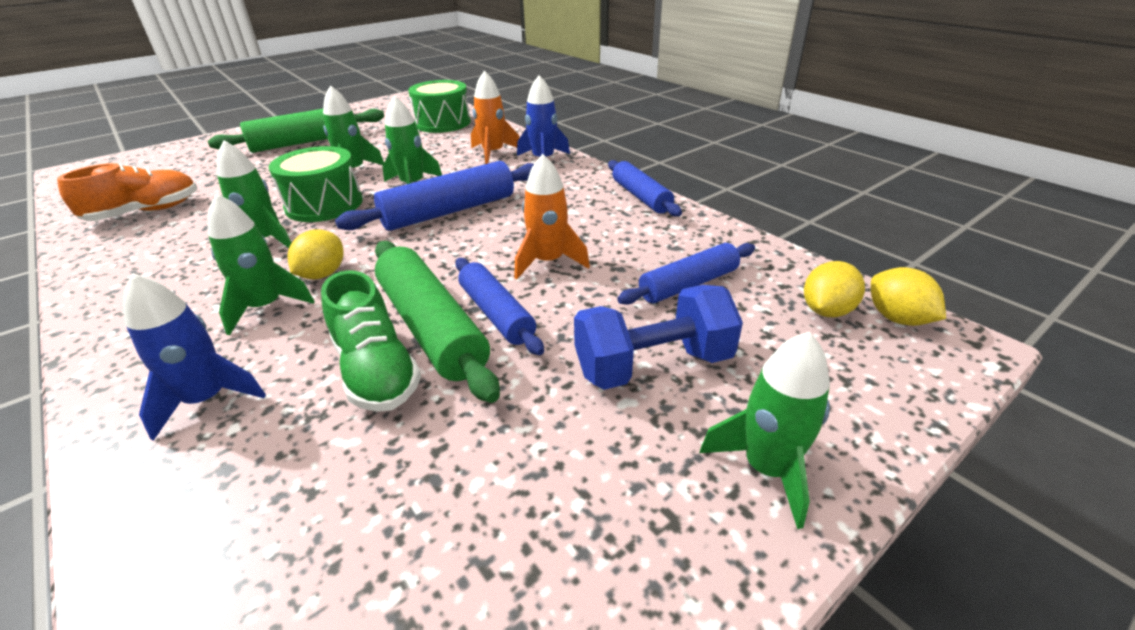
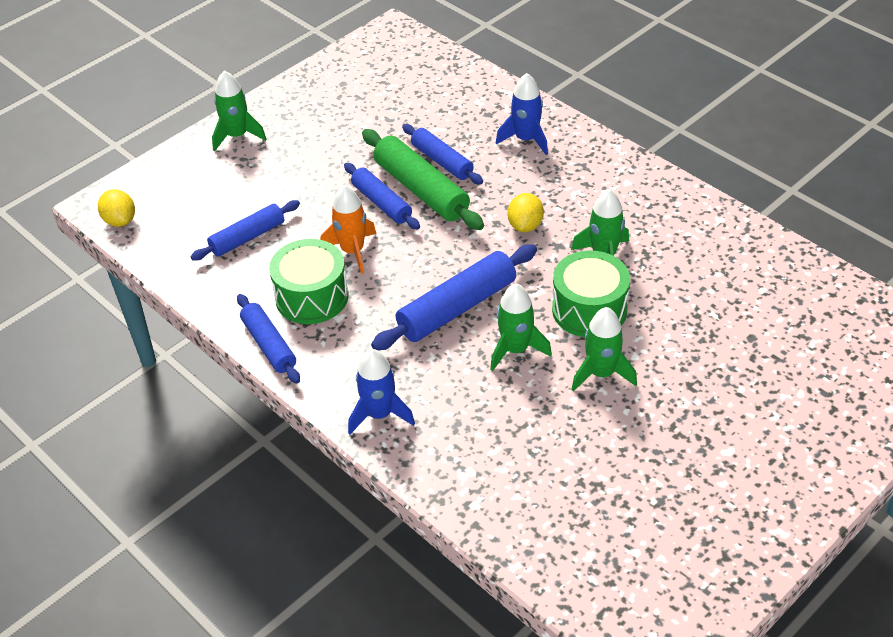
camera: 175 degrees right, 10 degrees up
(145, 212) = (762, 285): orange shoe -> none
(266, 307) = (544, 195): green rocket -> none
(305, 142) = (723, 445): green rolling pin -> none
(376, 370) = (442, 161): green shoe -> blue rolling pin
(443, 123) = (554, 522): green drum -> green drum (312, 297)
(493, 153) = (446, 427): orange rocket -> none
(653, 365) = (282, 178): blue dumbbell -> none
(826, 311) = (162, 223): yellow lemon -> none

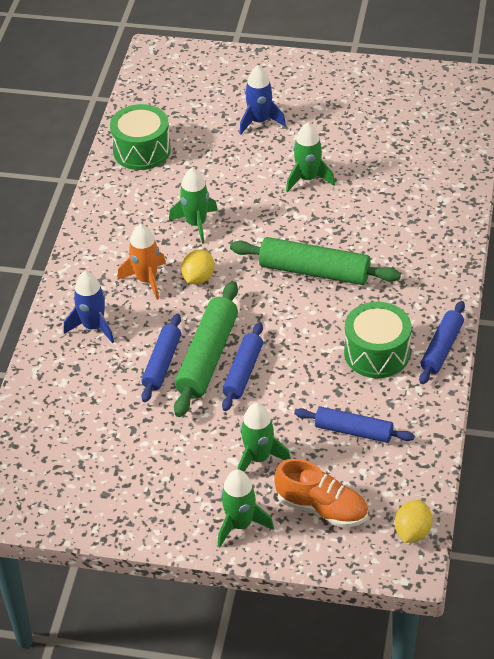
camera: 125 degrees left, 0 degrees up
(199, 183) = (322, 508): none -> orange shoe
(352, 251) = (310, 358): orange rocket -> orange rocket (146, 280)
(379, 414) = (441, 259): blue rocket -> blue rocket (259, 121)
(457, 308) = (314, 271): blue rolling pin -> green rolling pin
(515, 350) = (325, 225): green rocket -> green rocket (258, 458)
(525, 225) = (198, 278): yellow lemon -> yellow lemon turned 45 degrees counterclockwise
(589, 309) = (256, 208): green drum -> green drum (142, 150)

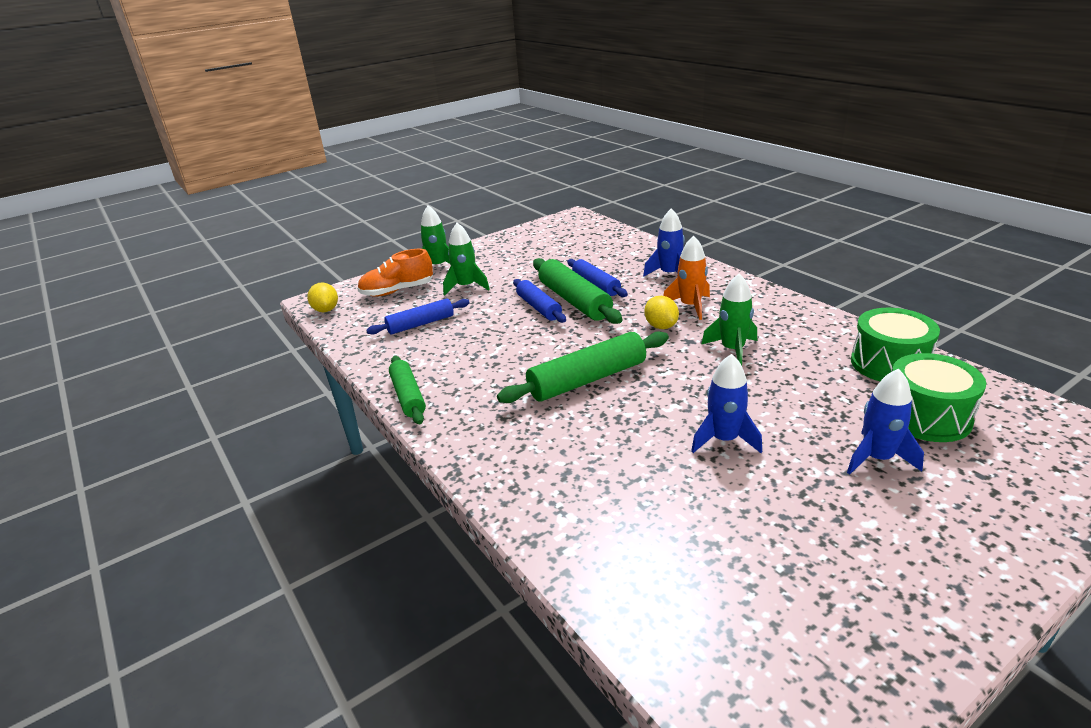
camera: 135 degrees right, 15 degrees down
(308, 179) = (724, 440): green rocket -> blue rocket
(377, 353) = (459, 365): green drum -> green drum (926, 416)
(441, 348) = (408, 396): blue rolling pin -> green rolling pin

